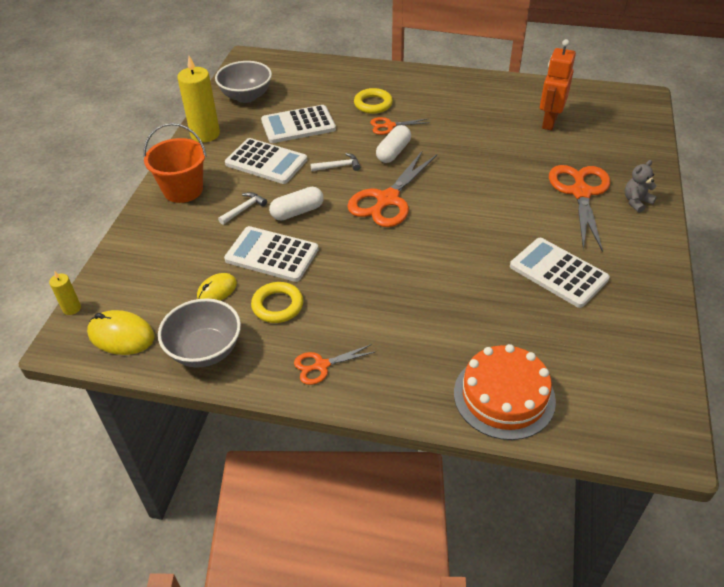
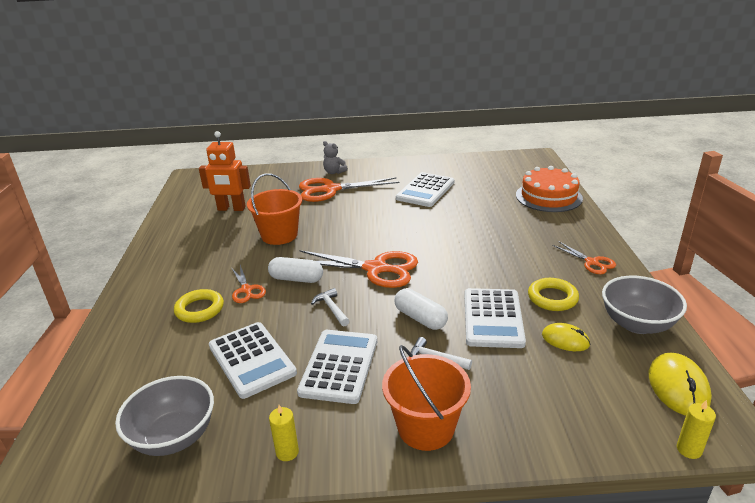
camera: 105 degrees left, 15 degrees down
(205, 134) = (287, 452): yellow candle -> yellow candle, size x0.48
(479, 148) = (279, 235): none -> orange bucket

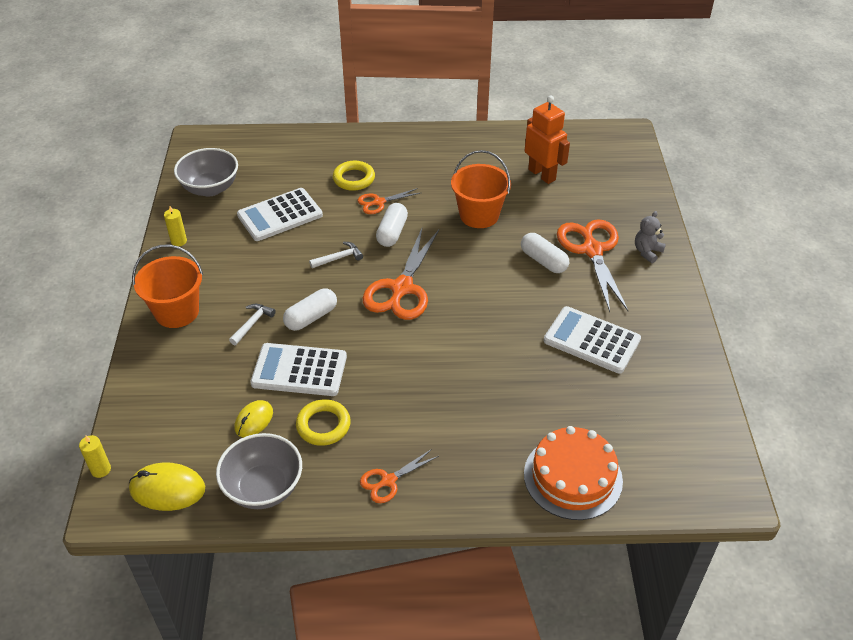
camera: 90 degrees right, 15 degrees up
(231, 209) = (542, 174): orange robot -> orange robot turned 135 degrees clockwise
(339, 366) = (258, 264): white calculator -> none
(341, 207) = (543, 261): none -> white capsule

